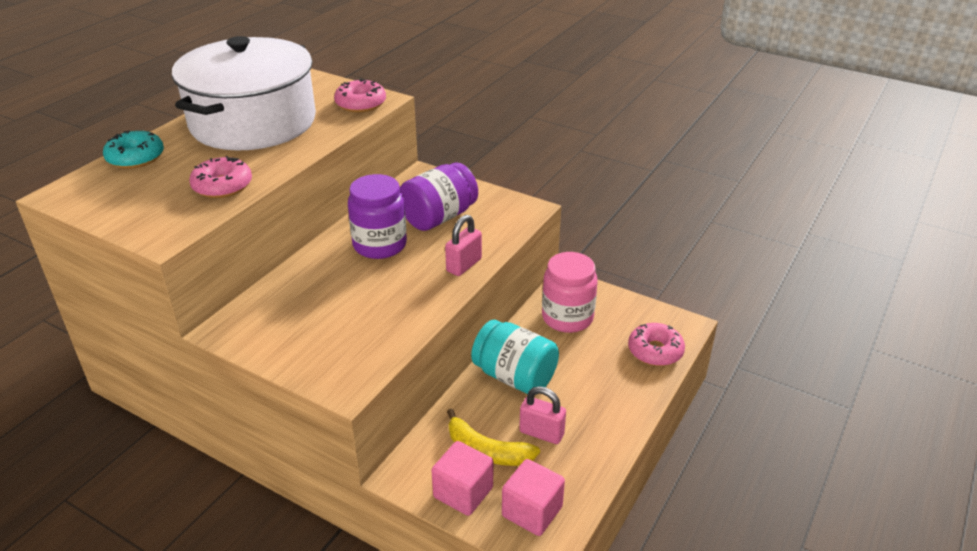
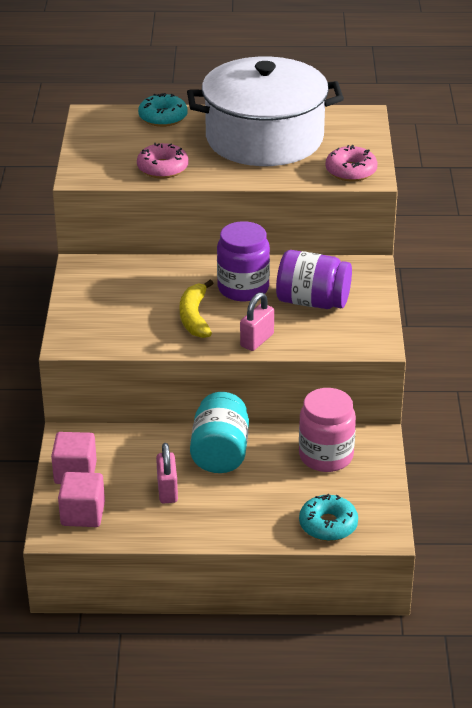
camera: 60 degrees right, 0 degrees up
(464, 265) = (257, 340): pink padlock -> pink padlock turned 60 degrees counterclockwise
(486, 450) = (125, 468): yellow banana -> yellow banana (195, 317)
(655, 351) = (328, 525): pink donut -> turquoise donut

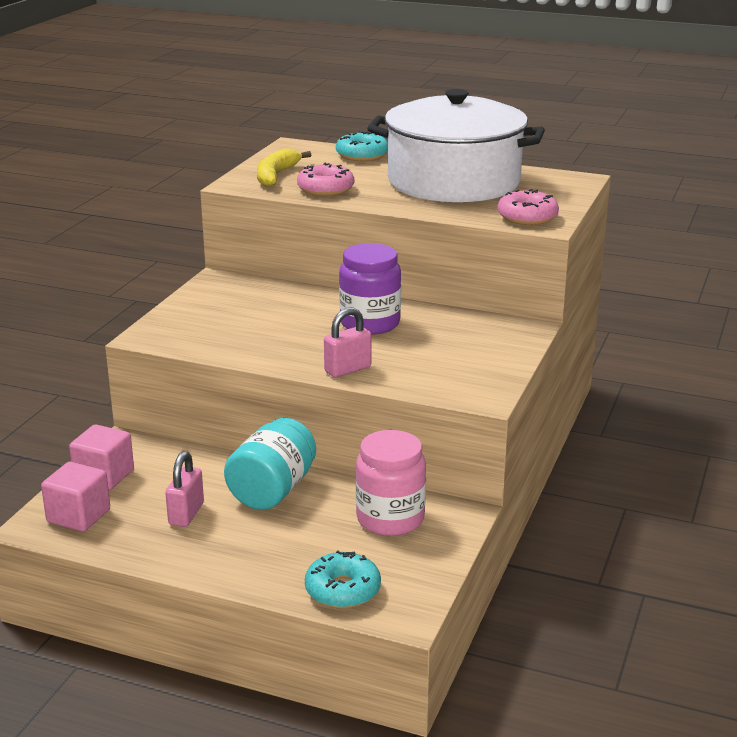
camera: 20 degrees right, 10 degrees down
(195, 317) = (297, 338): yellow banana -> yellow banana (276, 175)
(312, 301) = (438, 347): purple jar -> none

